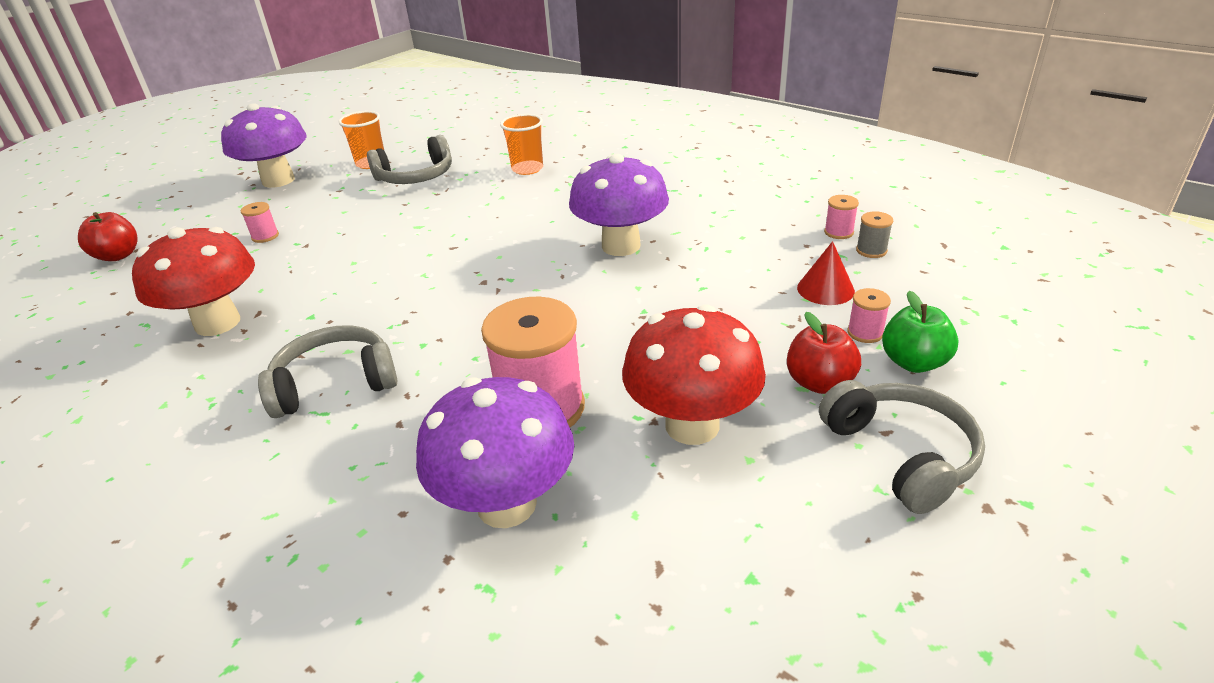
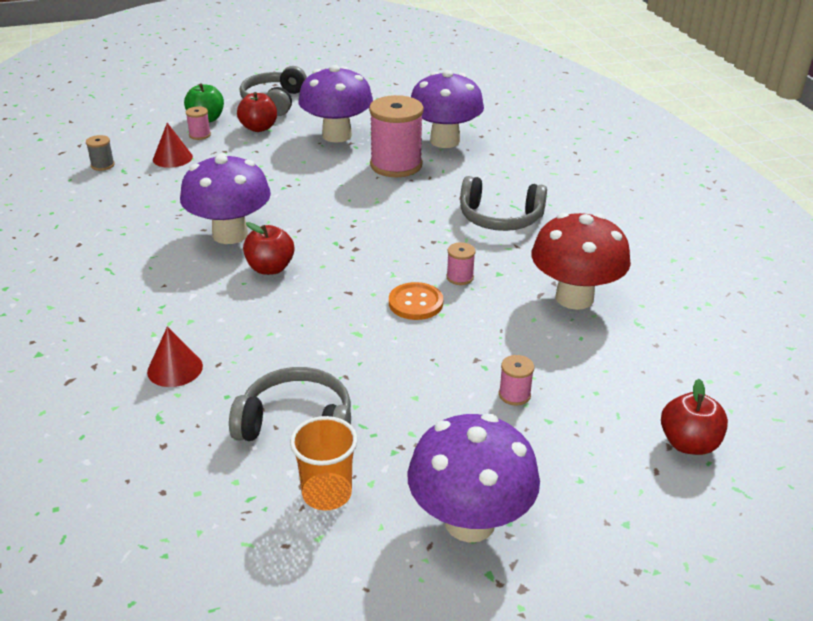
camera: 150 degrees left, 0 degrees up
(383, 261) = (415, 303): none -> orange button
(527, 169) = (175, 368): orange cup -> red cone
(543, 237) = (270, 268): none -> red apple
(692, 425) = (337, 135): red mushroom -> purple mushroom
(838, 232) = (90, 182): pink spool -> pink spool (460, 277)

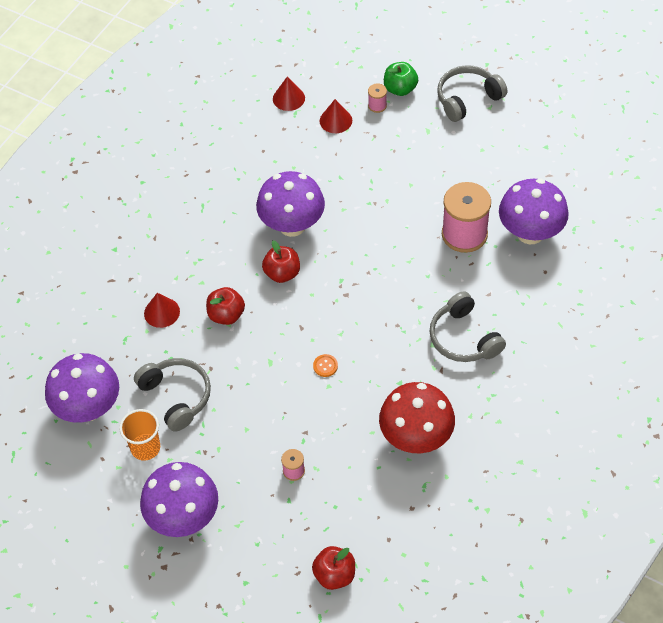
camera: 50 degrees right, 20 degrees up
(102, 165) = (288, 98): grey spool -> red cone
(259, 128) = (422, 125): red apple -> red apple (226, 315)
(337, 135) = (464, 172): purple mushroom -> purple mushroom (88, 408)
(415, 303) = (325, 366): orange button -> orange button, size x0.60
(460, 277) = (374, 367): pink spool -> none

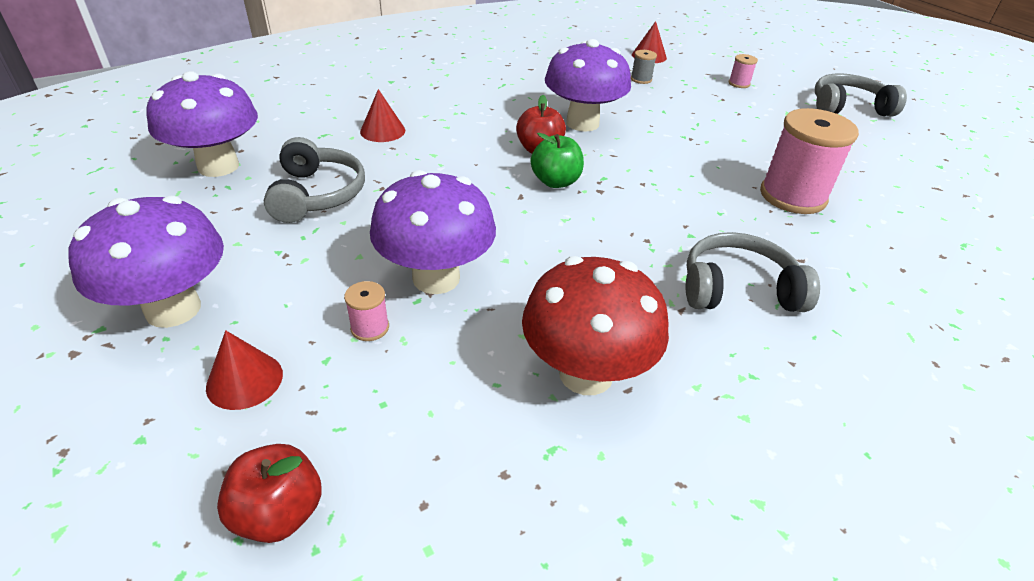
camera: 25 degrees right, 15 degrees down
(145, 448) = (226, 221): orange cup -> none
(226, 315) = (446, 156): red apple -> none
(301, 140) = (641, 79): none -> grey spool
(325, 366) = (518, 240): orange button -> none
(335, 120) = (687, 79): red cone -> red cone (244, 380)
(400, 89) = (771, 82): green apple -> green apple (555, 182)
(463, 338) = (738, 289): grey headphones -> grey headphones turned 90 degrees clockwise
(530, 233) = (891, 226): purple mushroom -> purple mushroom (436, 278)

